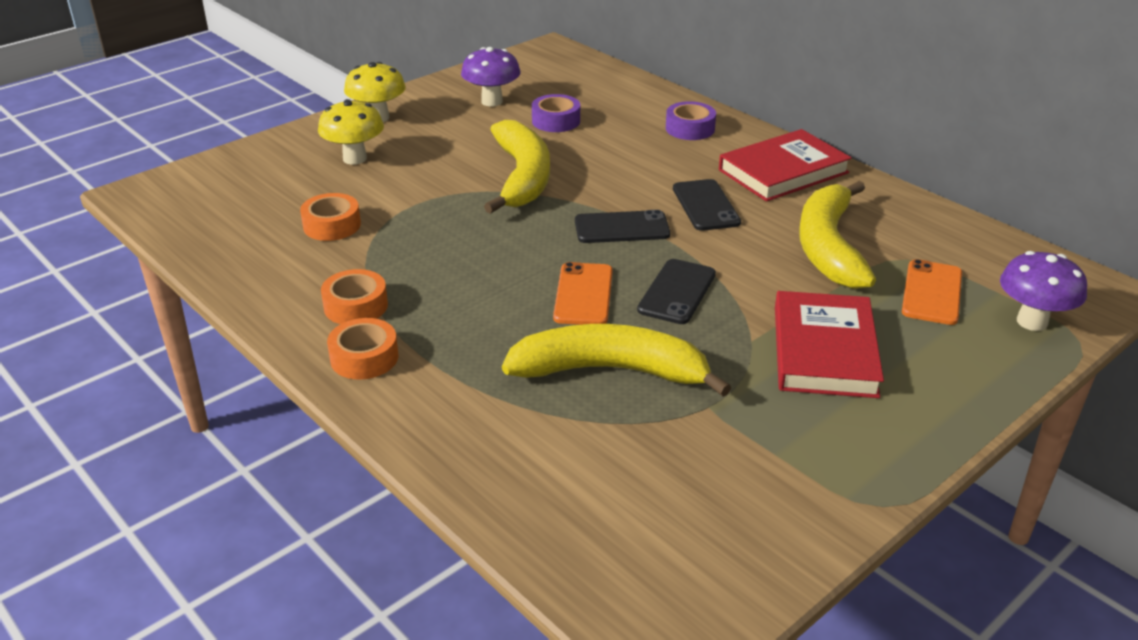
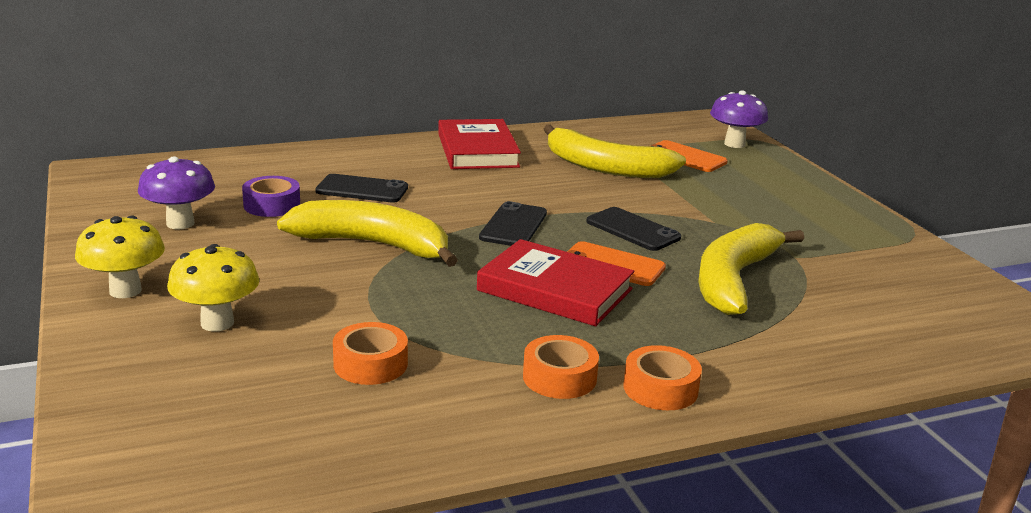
camera: 70 degrees left, 10 degrees down
(690, 128) = (363, 160): purple tape -> none
(705, 205) = (506, 188): black phone -> black phone (362, 189)
(824, 351) = (740, 204): red book -> red book (555, 290)

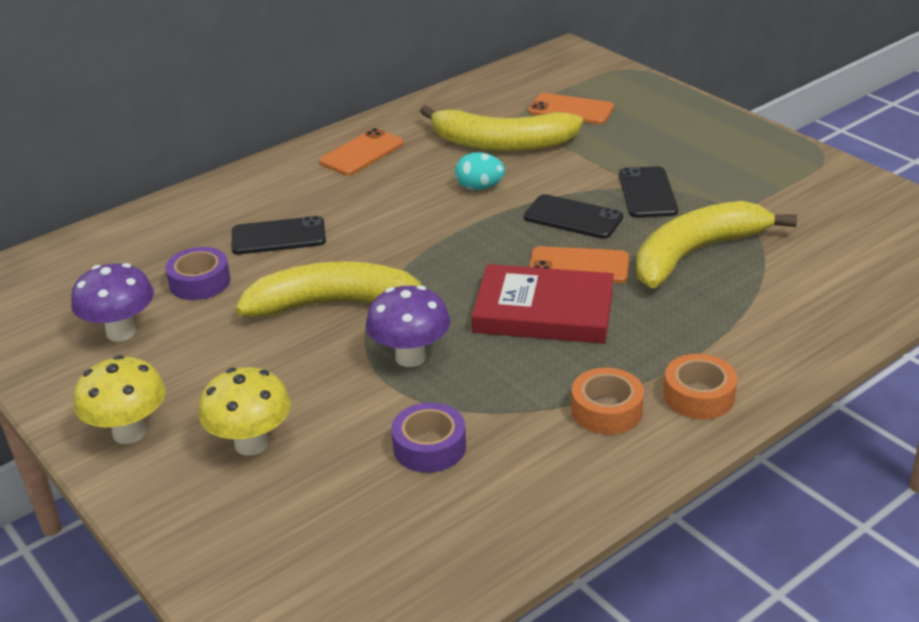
camera: 15 degrees left, 10 degrees up
(370, 364) = (429, 447): orange tape -> purple tape
(477, 150) = (362, 153): red book -> orange phone
(513, 225) = (458, 243): black phone -> black phone (647, 193)
(562, 192) = (479, 187): none -> turquoise egg
(733, 280) = (695, 253): yellow banana -> yellow banana turned 45 degrees clockwise
(734, 144) = (607, 80): purple mushroom -> purple mushroom (410, 357)

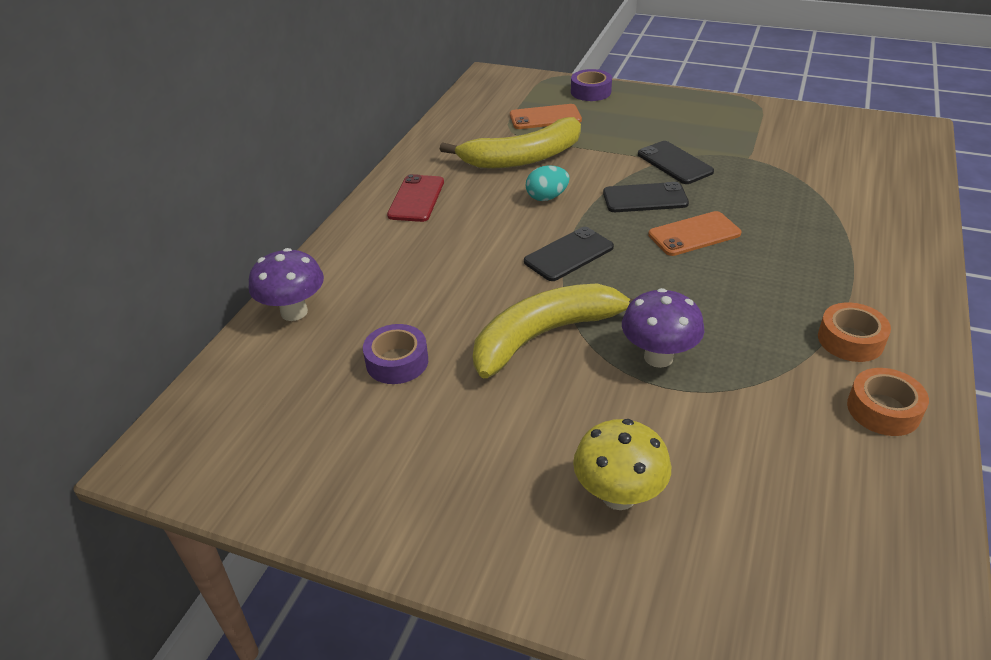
camera: 30 degrees left, 5 degrees up
(121, 332) = (372, 440): purple mushroom -> purple mushroom (294, 312)
(129, 432) = (493, 539): yellow mushroom -> none
(278, 236) = (424, 294): black phone -> black phone (569, 254)
(362, 153) = (416, 199): orange phone -> red phone
(429, 447) = (764, 429): purple tape -> purple tape (591, 92)
(543, 311) = (712, 279): red book -> none
(695, 253) = (761, 197): yellow banana -> none
(698, 396) = (894, 302): orange tape -> orange tape (883, 410)

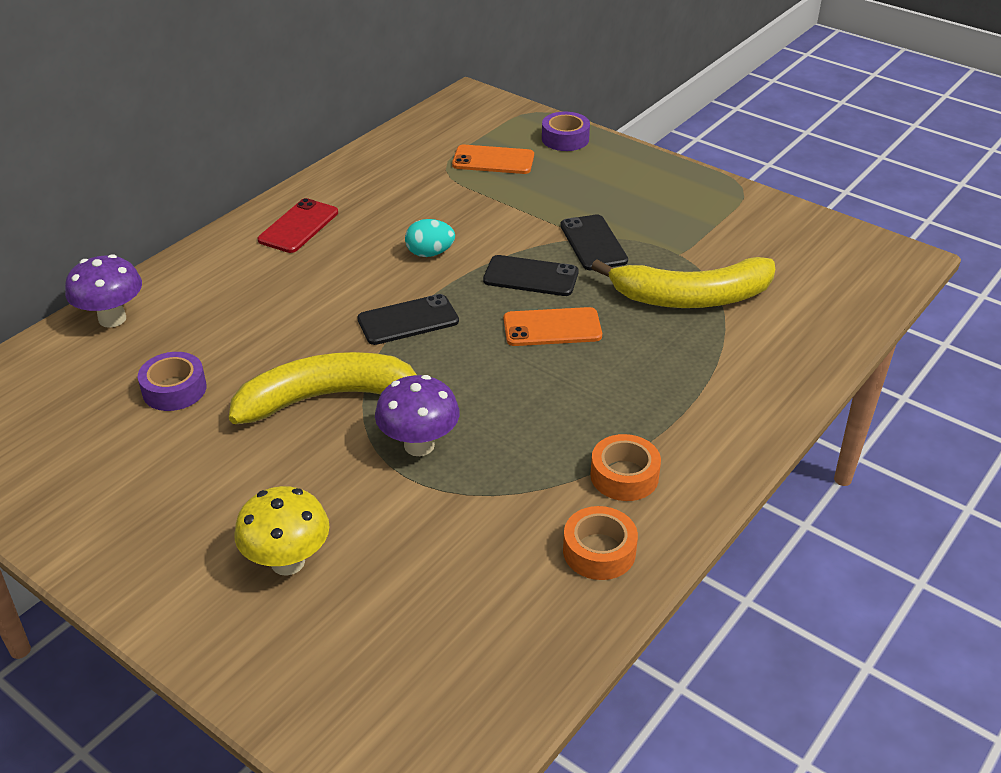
camera: 15 degrees right, 0 degrees up
(523, 158) = (436, 203): yellow banana -> yellow banana (691, 297)

